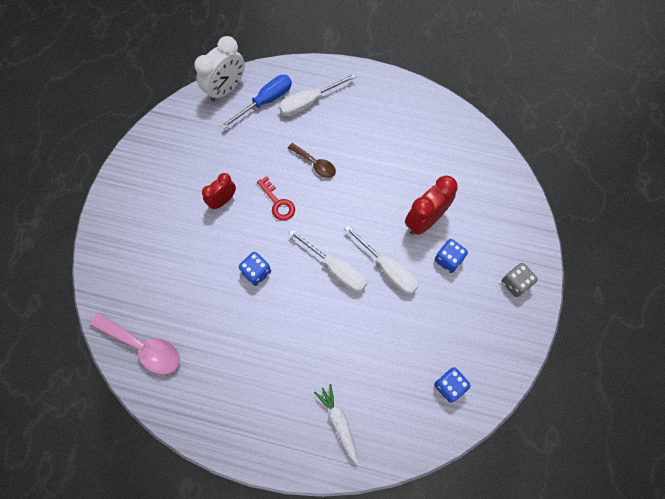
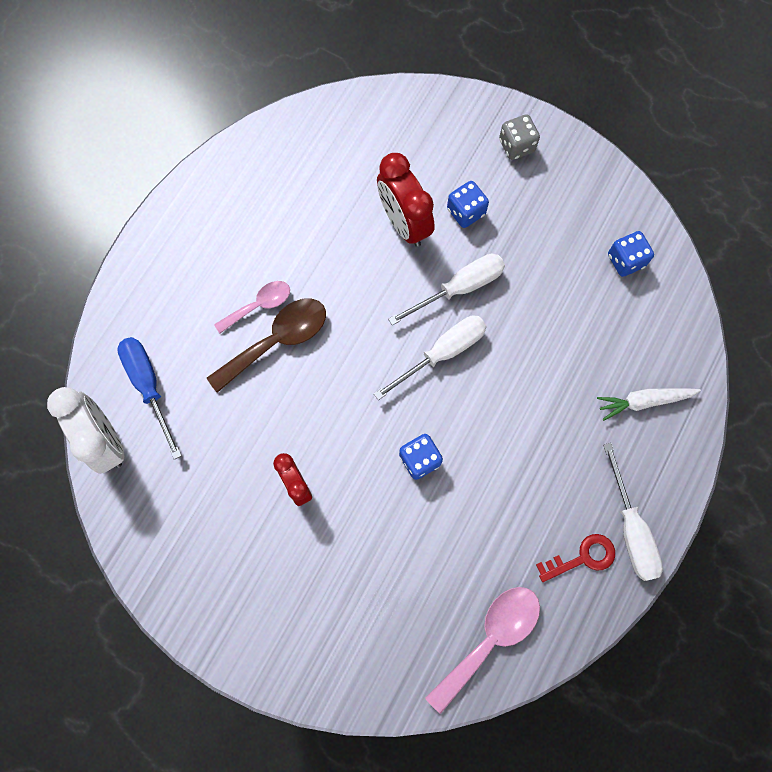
camera: 75 degrees left, 5 degrees up
(278, 203) = (322, 406): red key -> red key (582, 557)
(309, 102) = (172, 324): white screwdriver -> white screwdriver (630, 529)
(315, 164) = (277, 341): brown spoon -> brown spoon, size x1.61
(336, 147) = (259, 305): none -> pink spoon

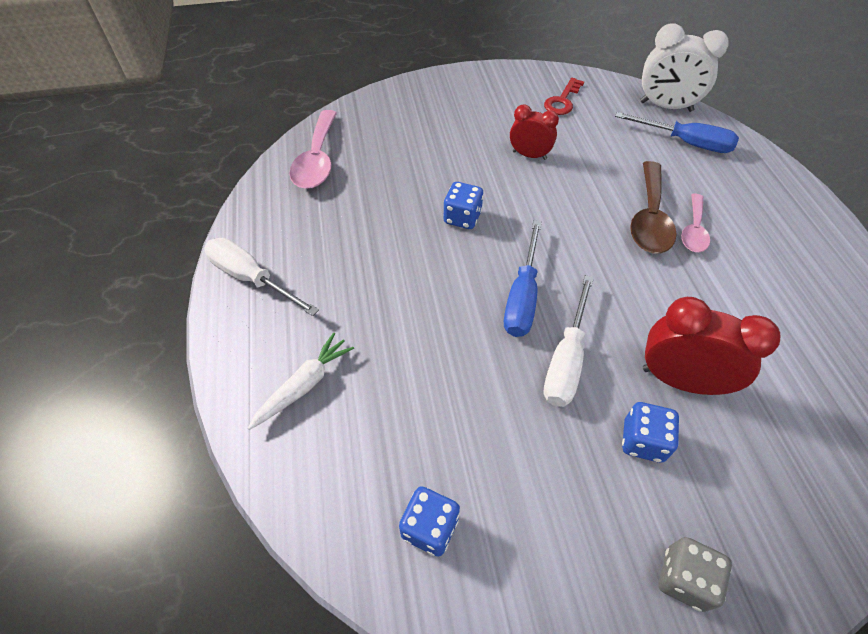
camera: 140 degrees right, 20 degrees down
(442, 353) = (522, 296): white screwdriver -> blue screwdriver
(582, 557) = (281, 237): red key -> red key (562, 101)

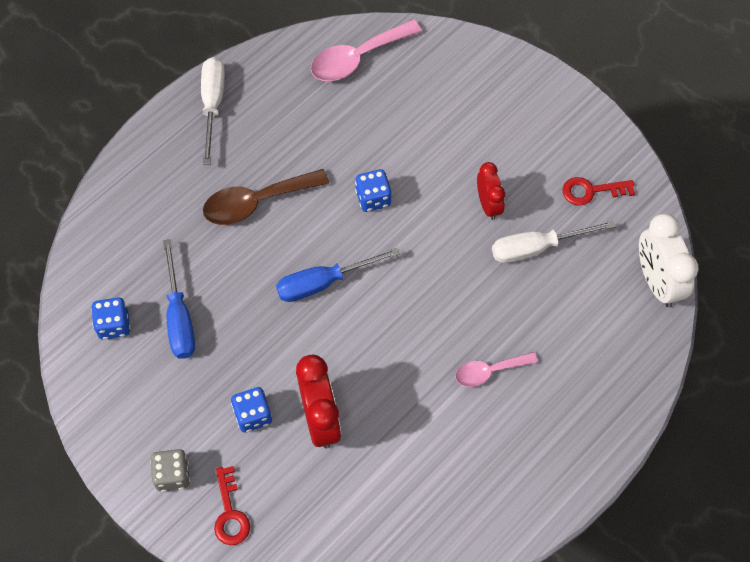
camera: 55 degrees right, 10 degrees up
(304, 385) = (156, 197): white carrot -> none
(566, 359) = (286, 339): white screwdriver -> white screwdriver (536, 248)
(649, 218) = (478, 332): brown spoon -> brown spoon (256, 202)
(685, 143) = (610, 320): blue screwdriver -> blue screwdriver (179, 317)
(766, 538) = (230, 513): none -> red key

